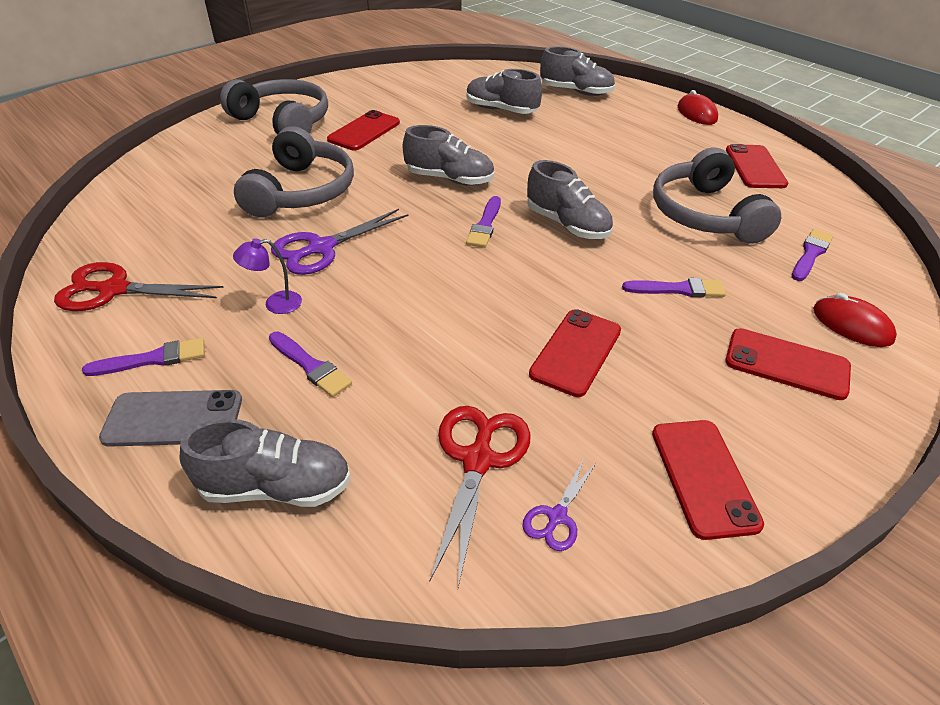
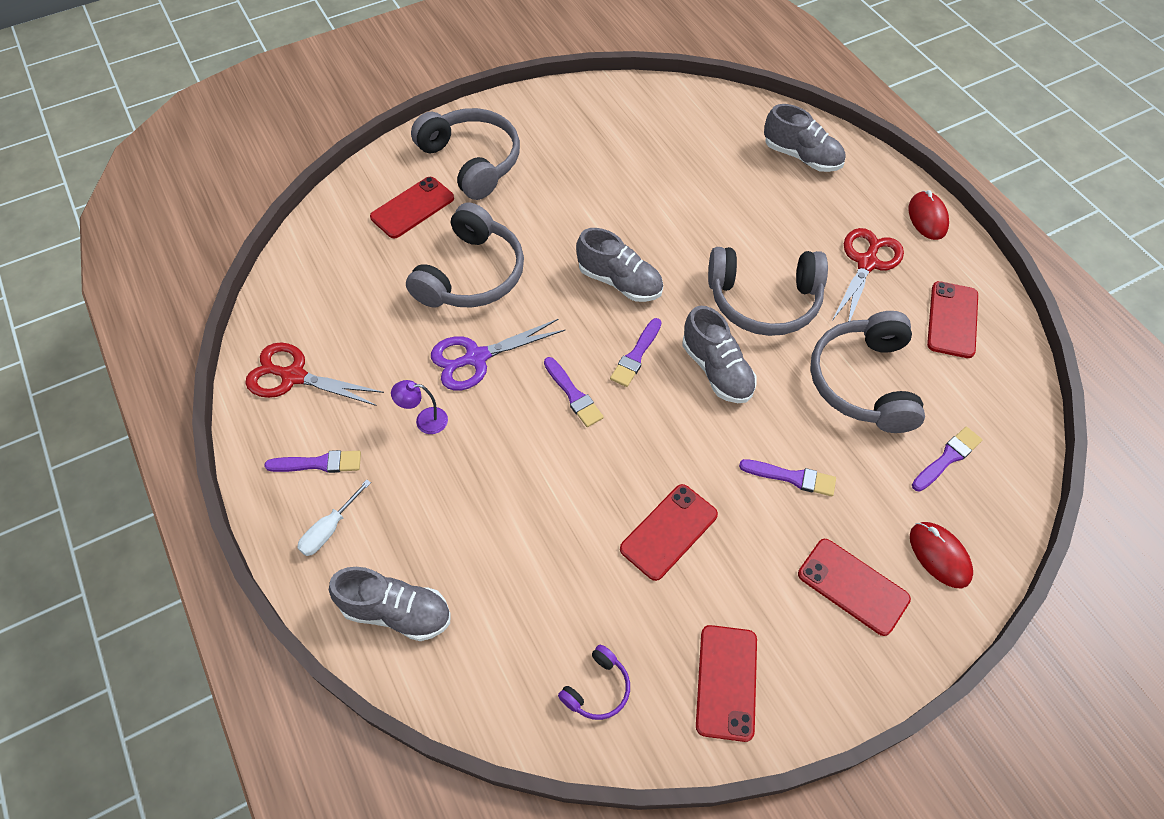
camera: 15 degrees right, 15 degrees up
(173, 418) = (329, 529): grey phone -> white screwdriver
(310, 366) = (442, 498): purple brush -> purple brush (573, 395)
(364, 131) = (551, 190): red phone -> red phone (412, 208)
(478, 460) = (553, 623): red scissors -> red scissors (867, 263)
(501, 110) = (706, 177): grey shoe -> none
(557, 517) = (597, 689): purple scissors -> purple headphones
(588, 175) = (764, 301): none -> grey headphones

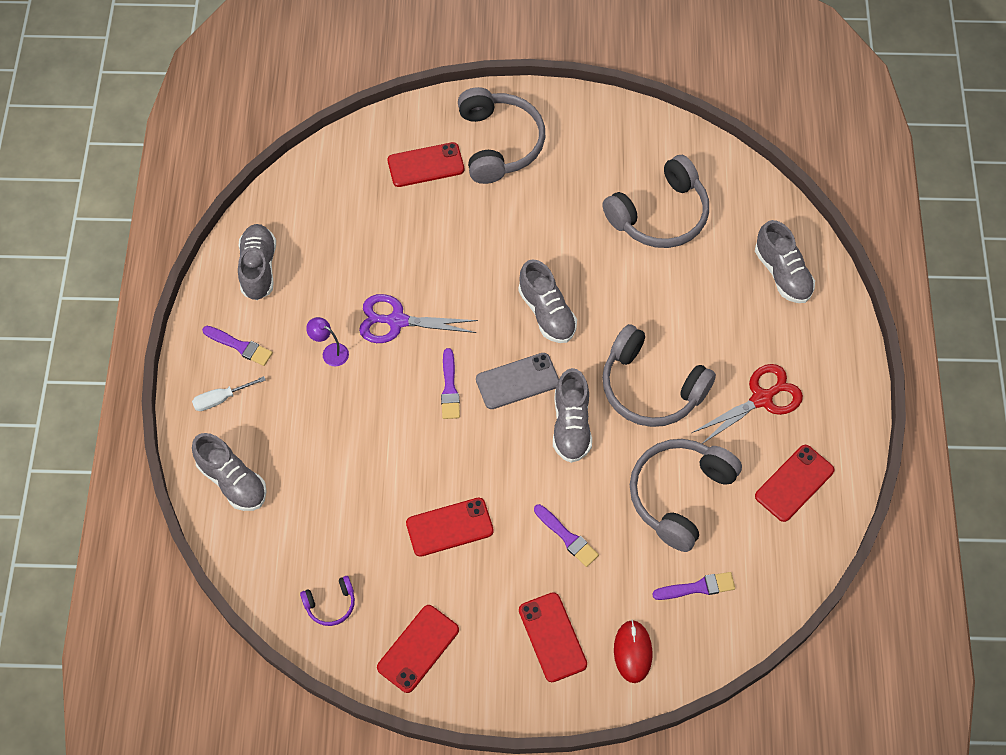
camera: 30 degrees right, 5 degrees up
(293, 376) = (258, 268): red scissors -> grey shoe
(472, 274) = (436, 248): grey headphones -> grey headphones (660, 215)
(636, 355) = (517, 381): purple brush -> grey phone
(927, 218) = (848, 385): red mouse -> none

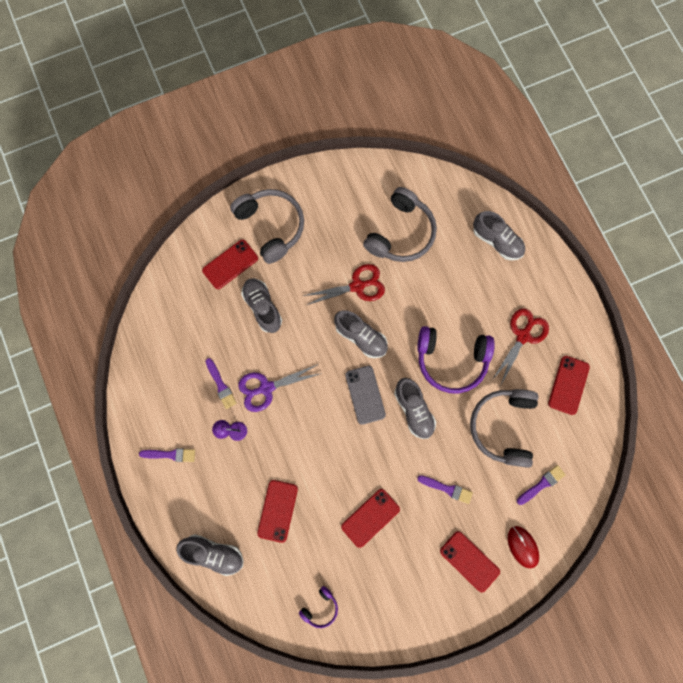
camera: 25 degrees left, 15 degrees up
(221, 399) = (177, 498): white screwdriver -> none
(258, 268) = (154, 392): grey shoe -> grey shoe (263, 307)
(418, 648) = (390, 610): red phone -> red phone (277, 510)
(449, 388) = (324, 420): purple brush -> purple brush (221, 385)
(517, 381) = (365, 395): grey phone -> grey phone turned 60 degrees counterclockwise
(572, 253) = (357, 286): none -> red scissors
(650, 388) = (451, 360): grey headphones -> purple headphones

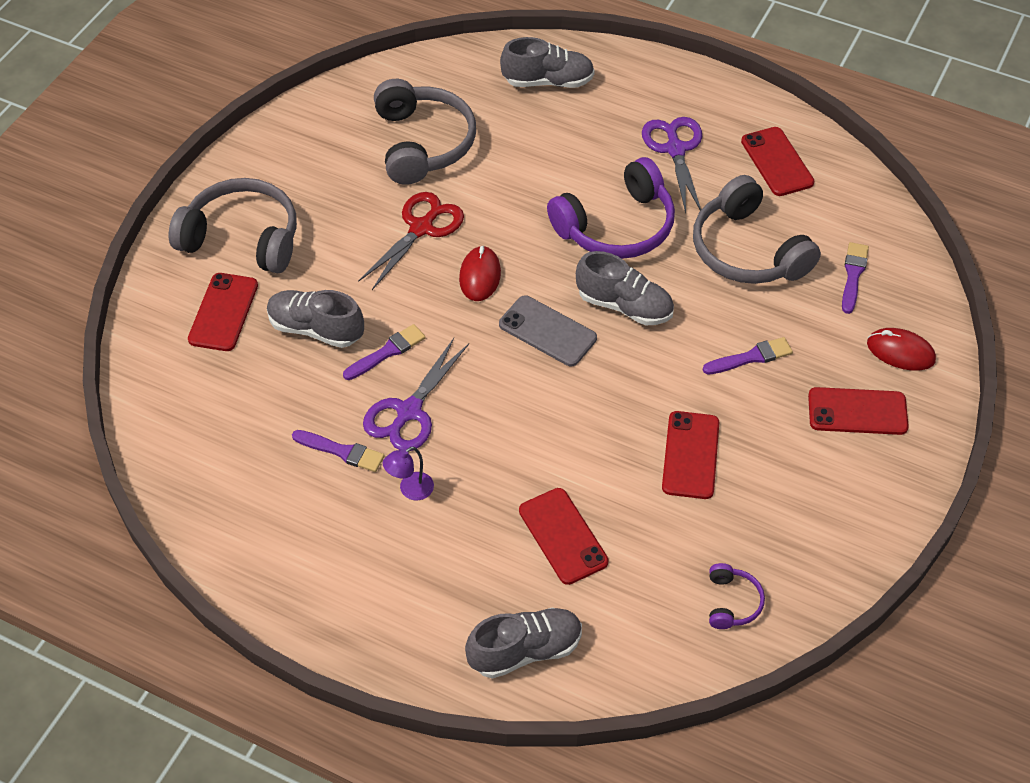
camera: 40 degrees left, 25 degrees down
(170, 454) = (347, 581): purple brush -> purple brush (387, 352)
(361, 337) = (480, 276): grey shoe -> red mouse
(523, 336) = (675, 149): red scissors -> purple scissors

